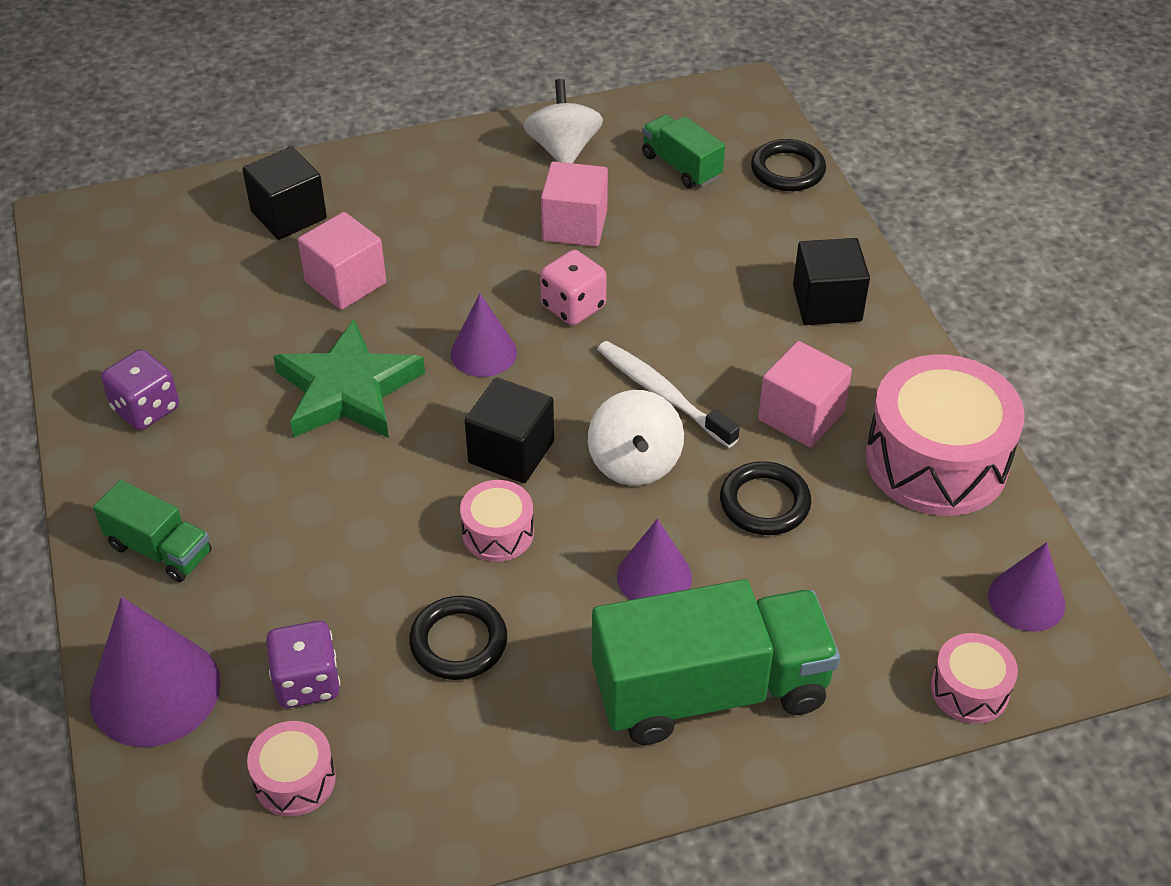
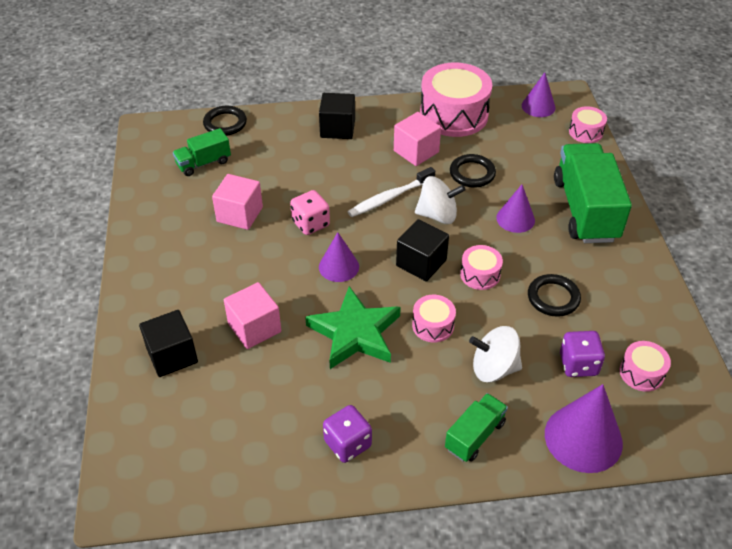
camera: 80 degrees left, 0 degrees up
(373, 480) = (433, 325): none -> pink drum
(563, 150) = (164, 210): white spinning top -> white spinning top (494, 368)

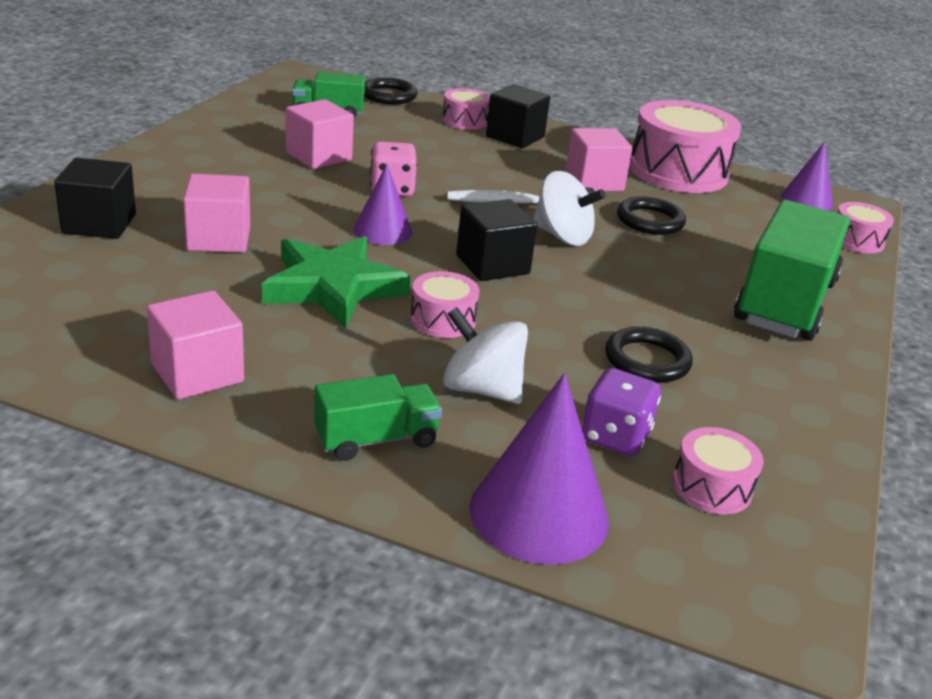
camera: 25 degrees right, 15 degrees down
(347, 444) = (197, 373): purple dice -> pink cube
(480, 274) = (562, 302): pink drum -> pink drum (464, 121)
(515, 219) = (669, 275): purple cone -> none

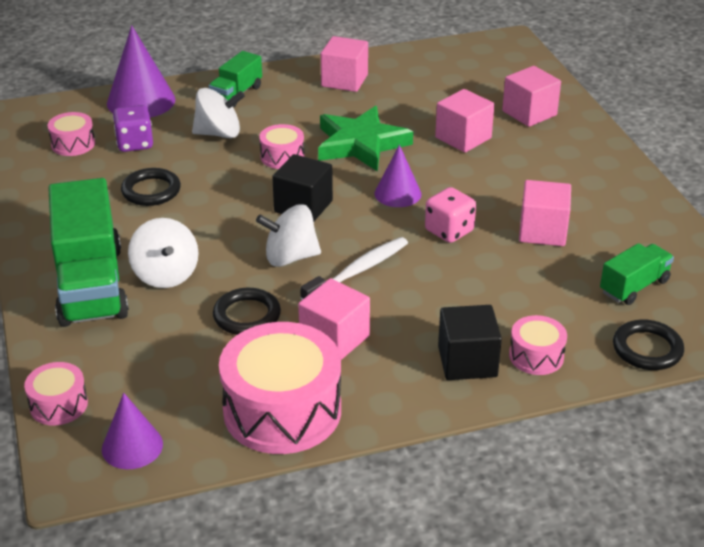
camera: 145 degrees right, 5 degrees up
(99, 224) = (529, 113): black cube -> pink cube
(699, 277) = (166, 275): none -> white spinning top

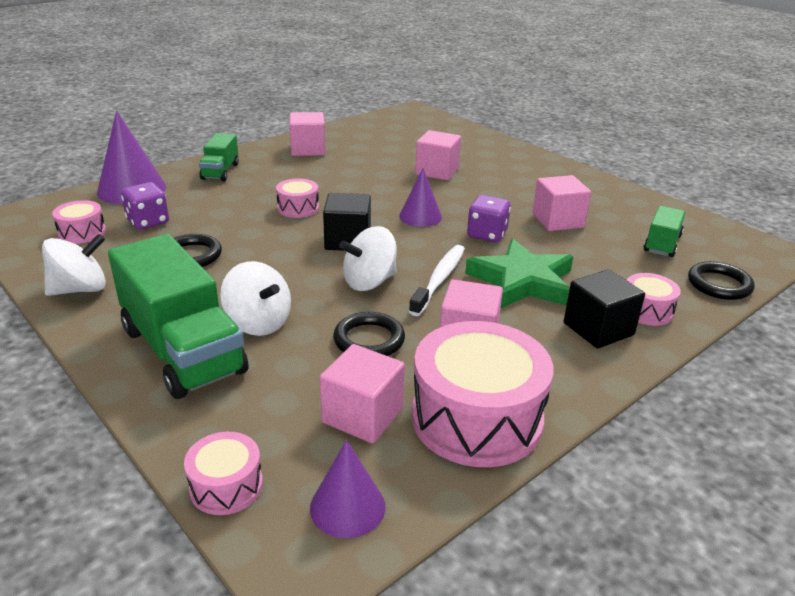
camera: 25 degrees left, 5 degrees down
(219, 133) = (226, 201): white spinning top -> white spinning top (80, 289)
(360, 144) = (358, 188): green star -> green star (522, 281)
(449, 231) = (487, 234): pink dice -> purple dice
(529, 113) = (471, 149): pink cube -> pink cube (362, 415)

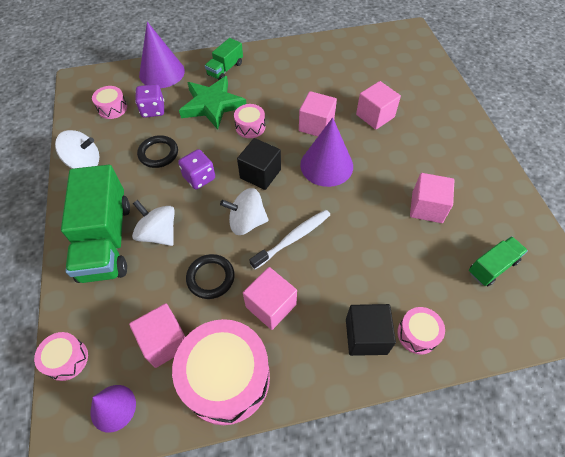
camera: 30 degrees right, 25 degrees up
(258, 323) = (158, 234): white spinning top -> white spinning top turned 150 degrees clockwise
(308, 149) = (298, 60): pink cube -> pink cube (316, 125)
(420, 216) = (326, 165): purple cone -> purple cone, size x1.62
(487, 234) = (360, 203): purple dice -> purple dice (199, 178)
(522, 281) = (349, 264): green star -> green star (212, 105)
(719, 284) = (501, 332): black ring -> none

